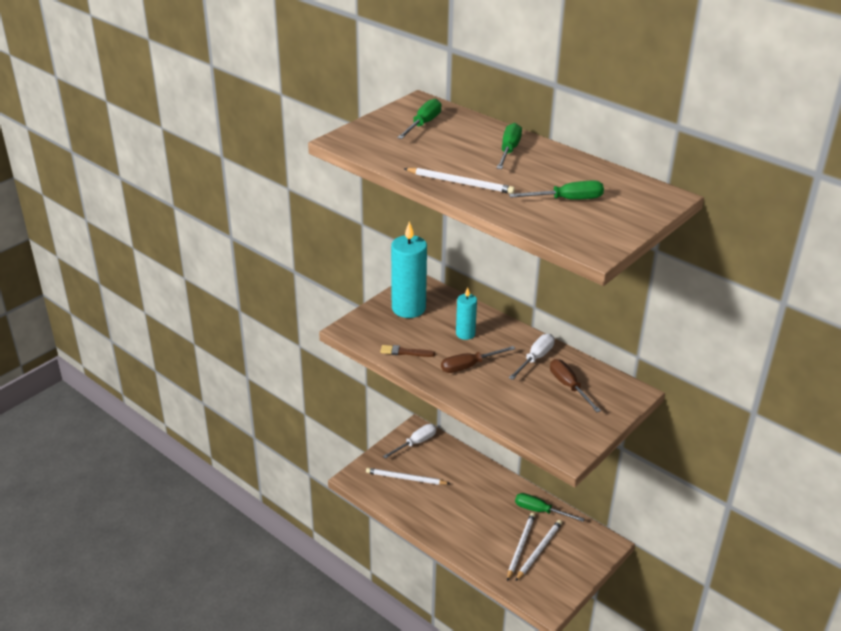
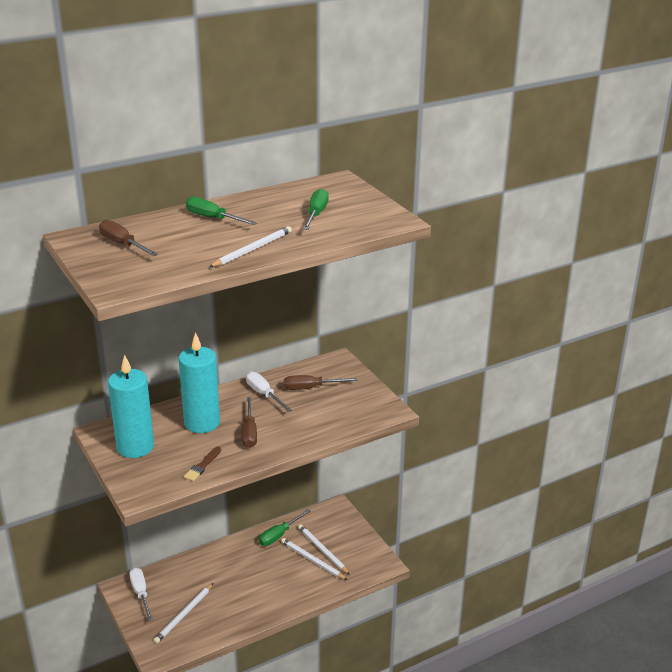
camera: 70 degrees left, 5 degrees down
(423, 124) = (122, 244): green screwdriver -> brown screwdriver
(465, 334) = (202, 423): turquoise candle -> turquoise candle, size x1.82

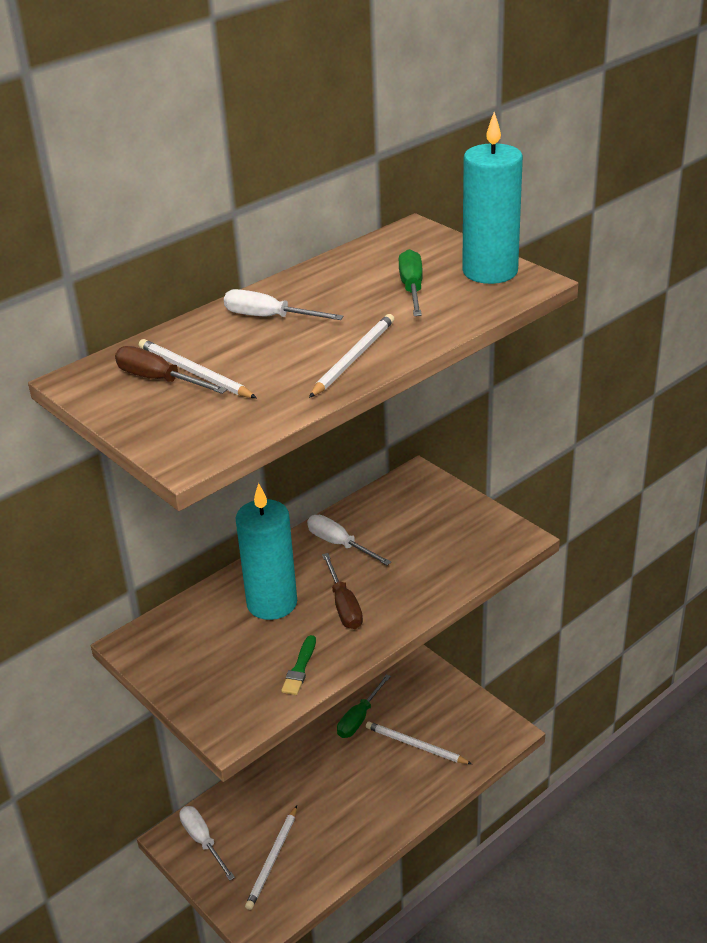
camera: 10 degrees left, 5 degrees up
(135, 447) = (193, 658): turquoise candle -> turquoise candle (490, 271)
(202, 465) = (300, 668): brown brush -> green brush
(213, 218) = (269, 317): green screwdriver -> white screwdriver
(311, 388) = (399, 523): brown screwdriver -> none
(322, 550) = (424, 728): white pencil -> white pencil (194, 373)

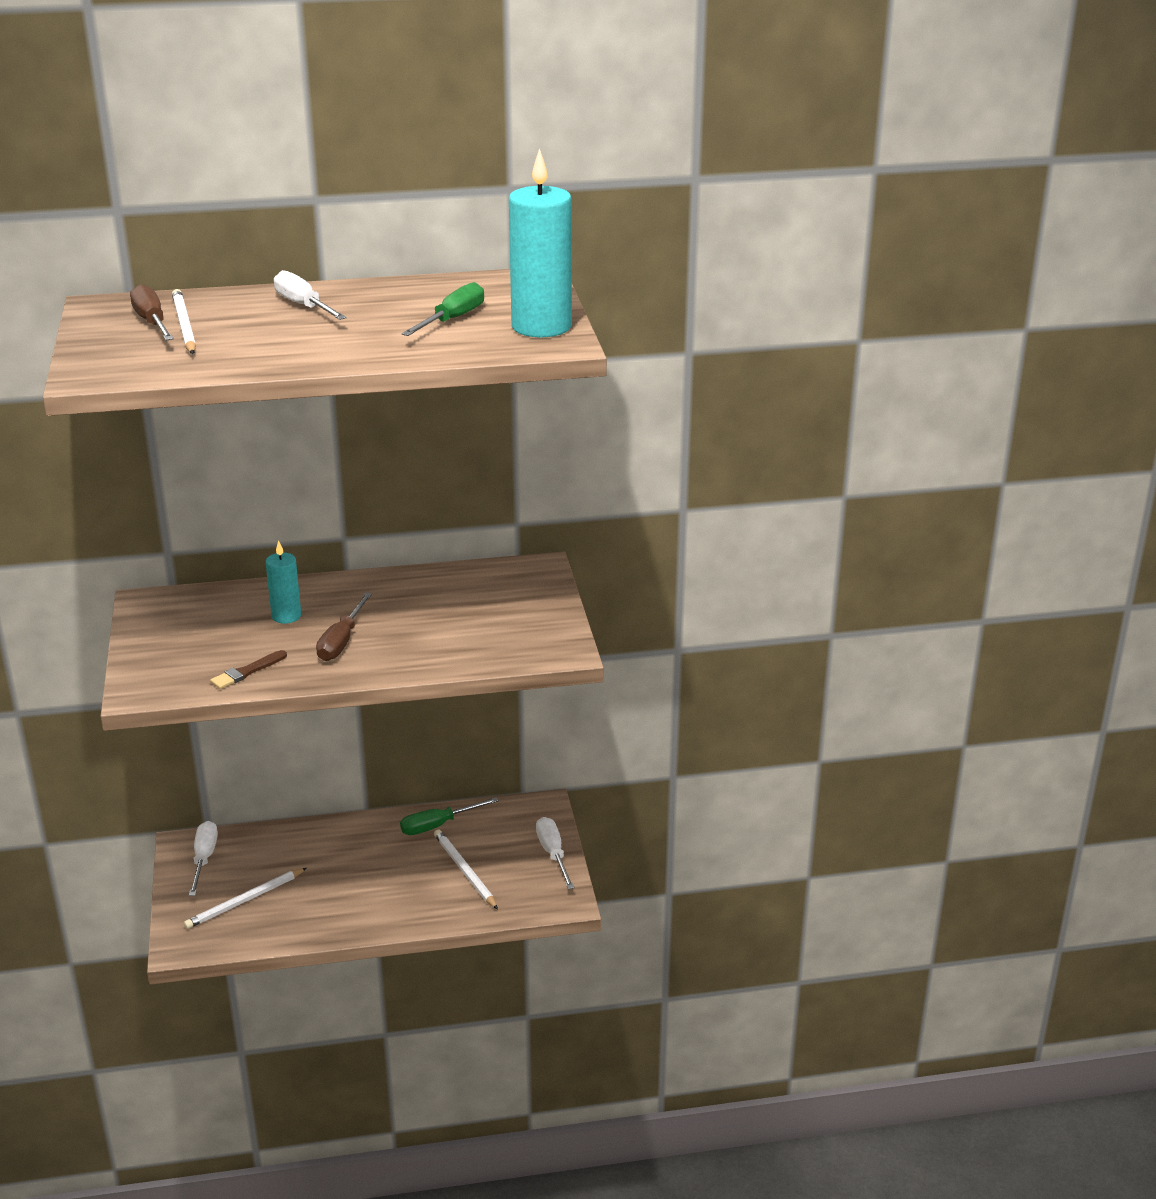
camera: 30 degrees right, 5 degrees down
(272, 603) = (286, 616): turquoise candle -> turquoise candle, size x0.55
(300, 668) = (247, 671): green brush -> brown brush
(339, 544) = (399, 594): white screwdriver -> white screwdriver (553, 854)
(354, 358) = (316, 353): white pencil -> none

